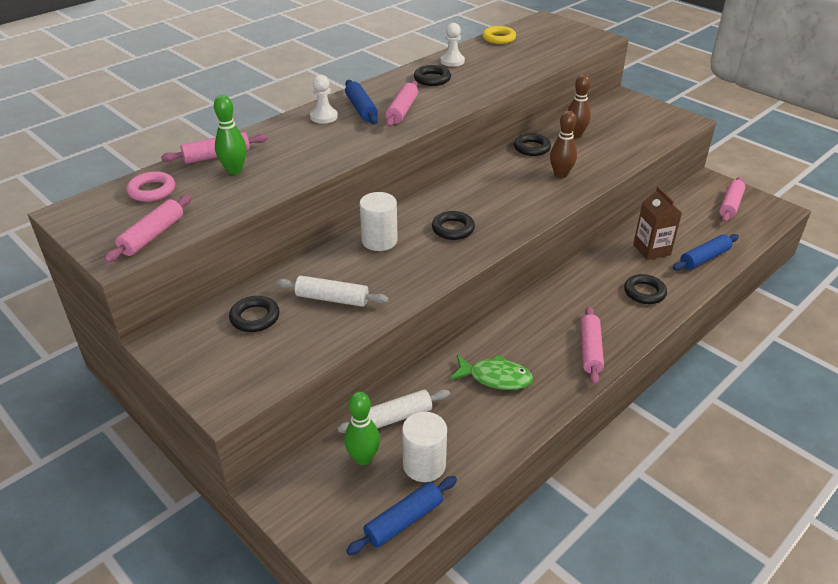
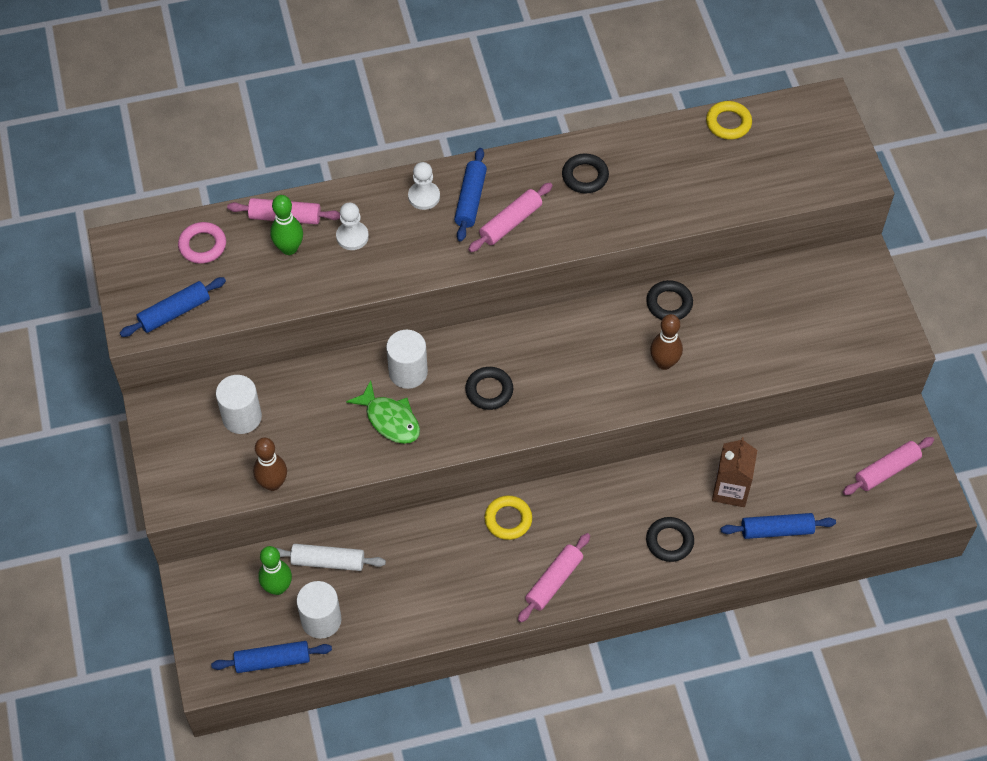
camera: 30 degrees right, 20 degrees up
(152, 235) = (174, 312): pink rolling pin -> blue rolling pin
(255, 317) = (242, 417): black ring -> white cylinder
(332, 299) = (318, 428): white rolling pin -> none
(452, 61) = (634, 149): white pawn -> white pawn (352, 236)
(495, 377) = (443, 565): green fish -> green fish (390, 419)
(518, 327) = (508, 519): none -> yellow ring
(575, 135) = (738, 304): brown bowling pin -> brown bowling pin (273, 483)

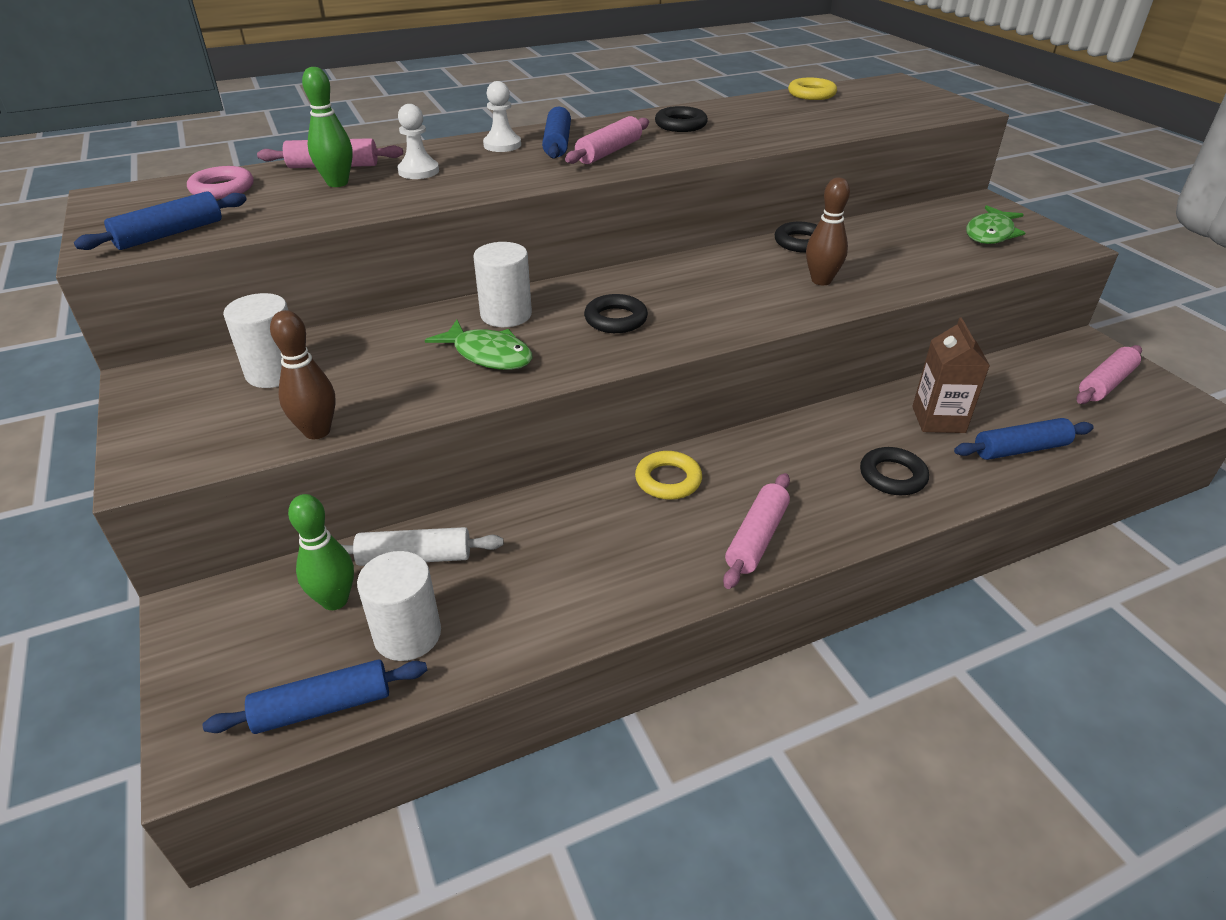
camera: 10 degrees left, 20 degrees down
(840, 314) = (990, 233): none -> green fish

